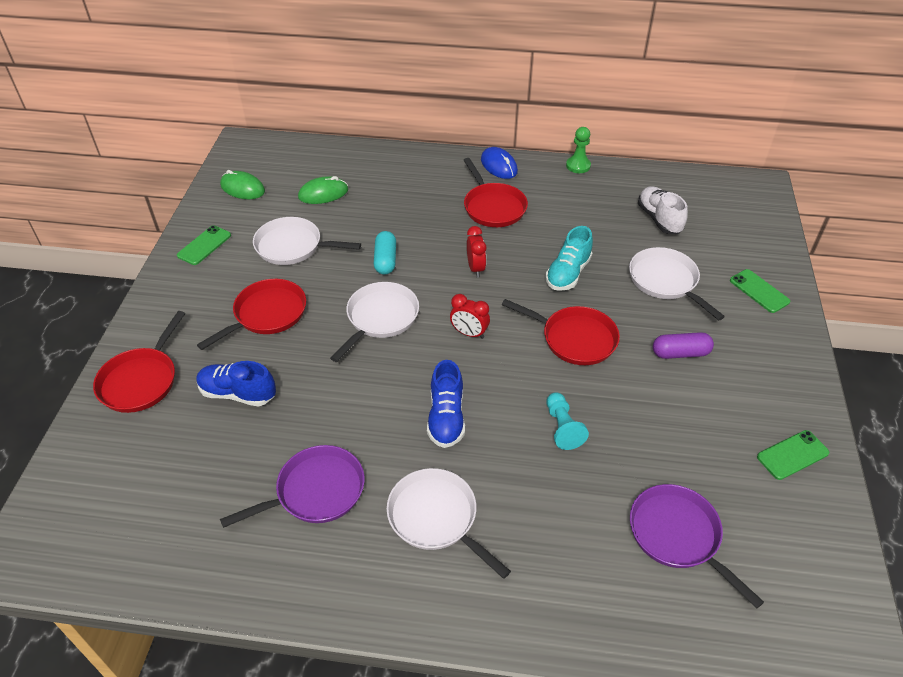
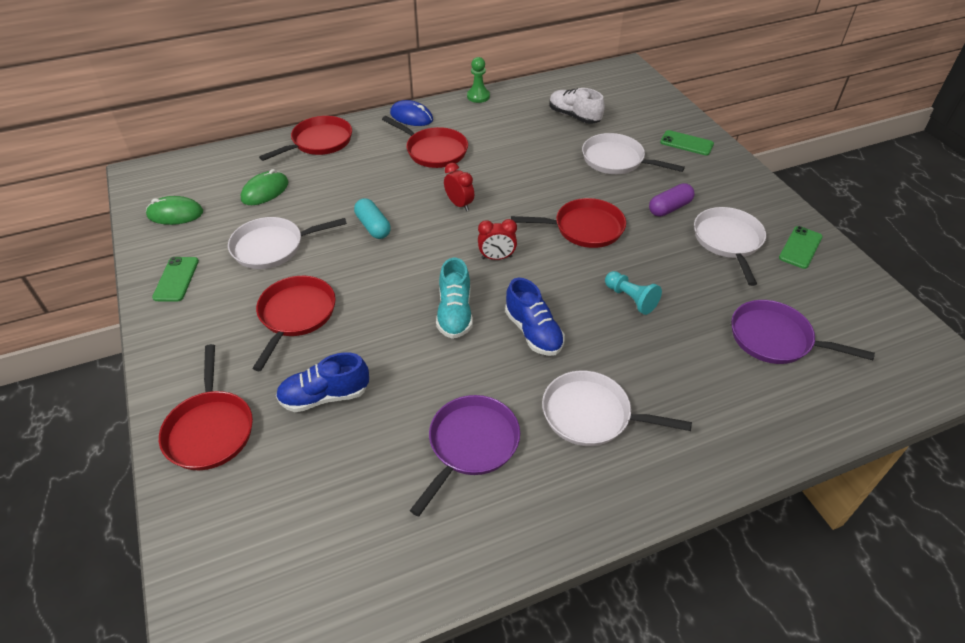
camera: 30 degrees left, 0 degrees up
(380, 318) = (408, 276): white pan -> white pan (728, 241)
(400, 163) = (319, 142): none -> red pan
(568, 273) = (538, 181): turquoise shoe -> turquoise shoe (455, 313)

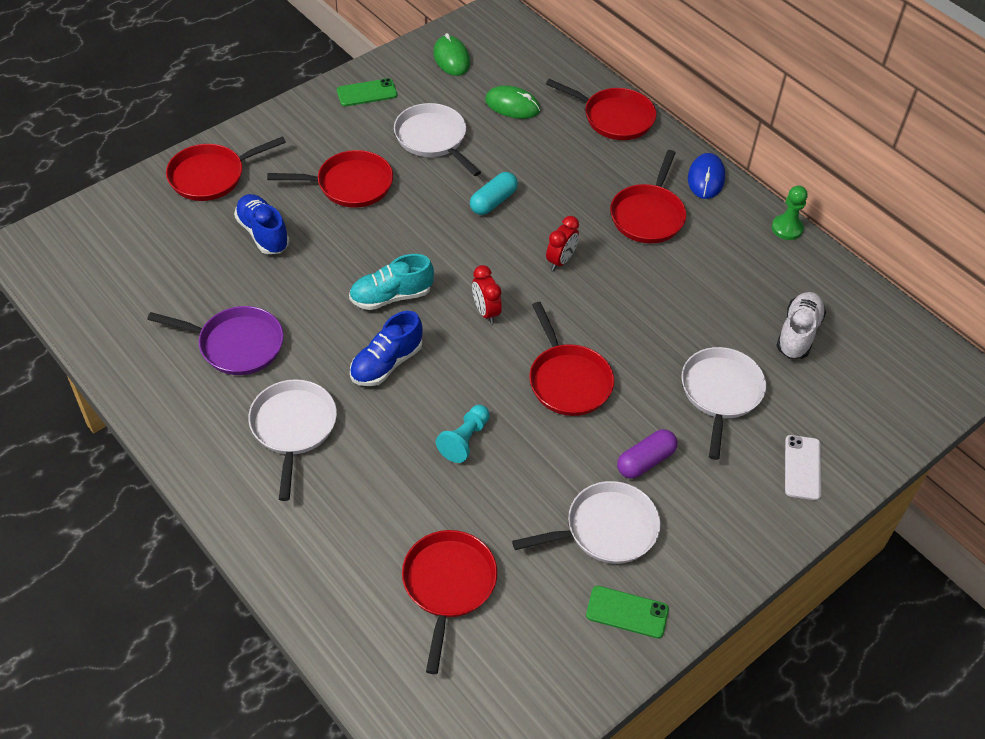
camera: 70 degrees right, 5 degrees up
(669, 208) = (645, 461): purple capsule -> purple capsule turned 75 degrees counterclockwise
(686, 143) = (802, 467): green phone -> white phone
(775, 339) = (448, 585): purple pan -> red pan

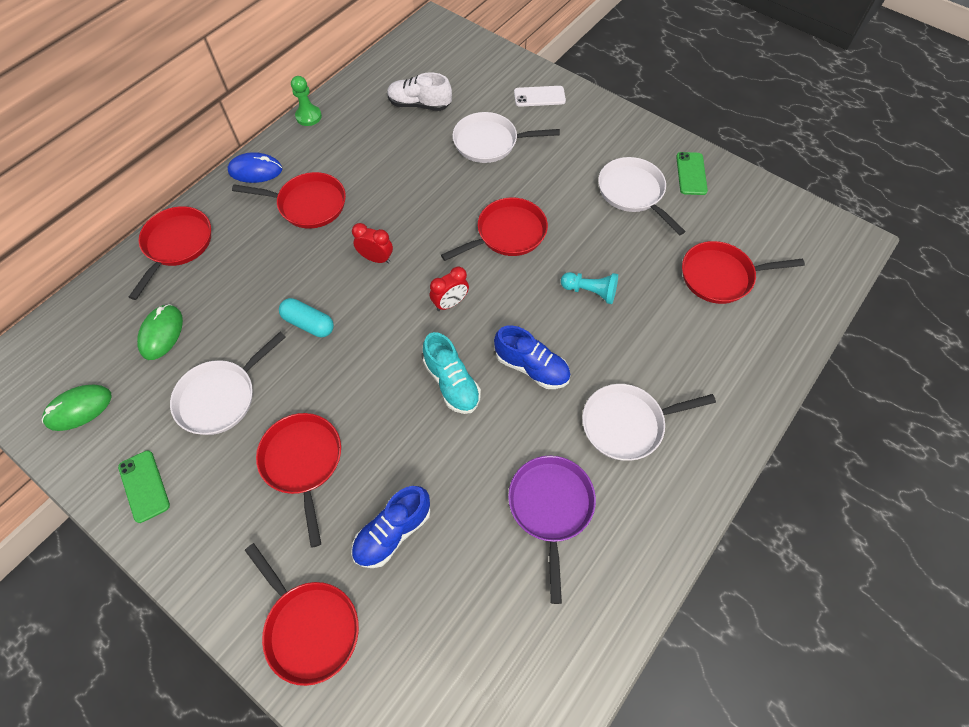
camera: 100 degrees left, 10 degrees up
(645, 461) = (566, 178): purple capsule -> none

